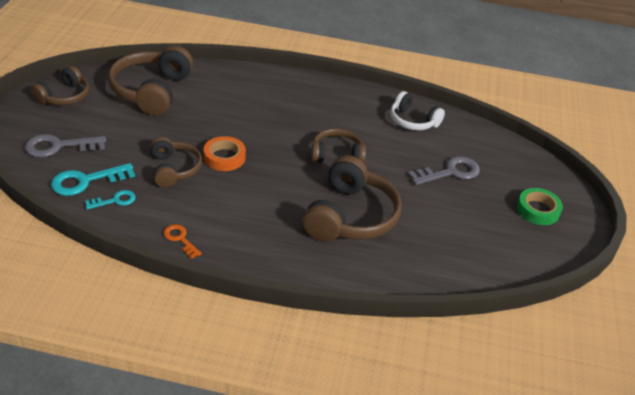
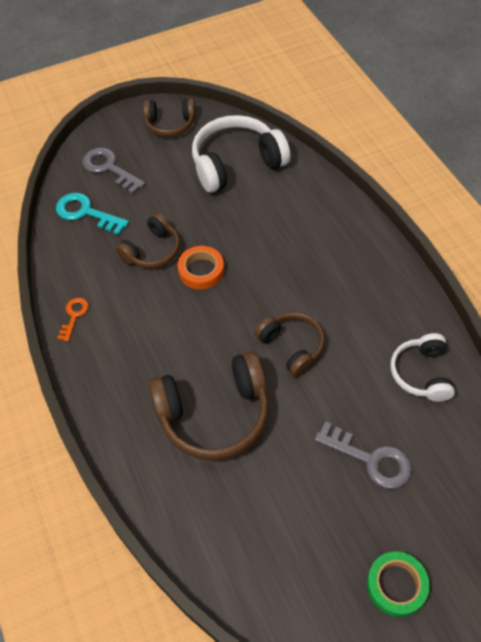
camera: 60 degrees right, 15 degrees up
(115, 200) = (81, 245): turquoise key -> none
(152, 91) = (236, 163): brown headphones -> white headphones

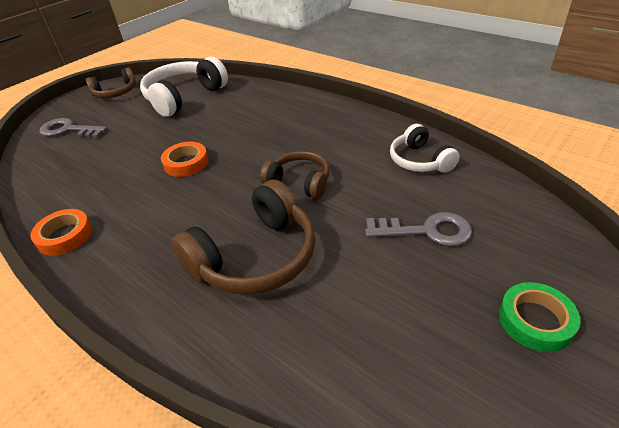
camera: 25 degrees left, 15 degrees down
(74, 316) = (65, 236): orange key -> orange tape
(86, 213) = (54, 162): turquoise key -> none
(152, 251) = (132, 165): brown headphones -> none

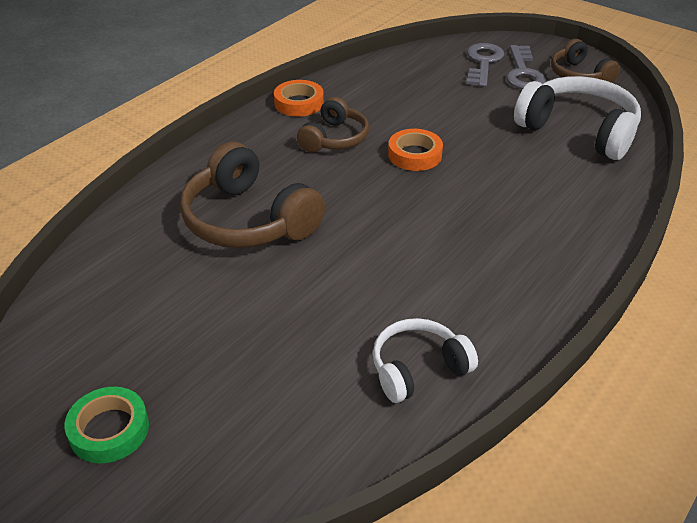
camera: 85 degrees right, 0 degrees up
(299, 182) = (371, 247): brown headphones -> brown headphones (334, 138)
(426, 231) = (265, 357): grey key -> grey key (523, 73)

